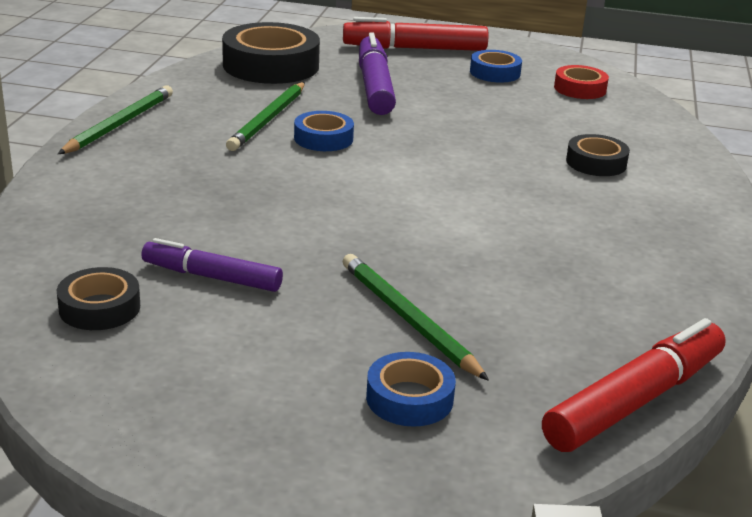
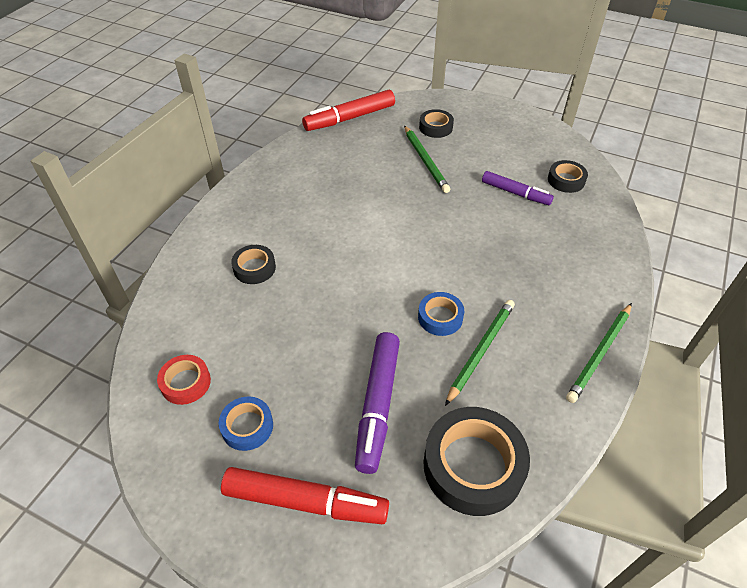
camera: 165 degrees left, 20 degrees up
(409, 398) = (435, 127): blue tape -> black tape

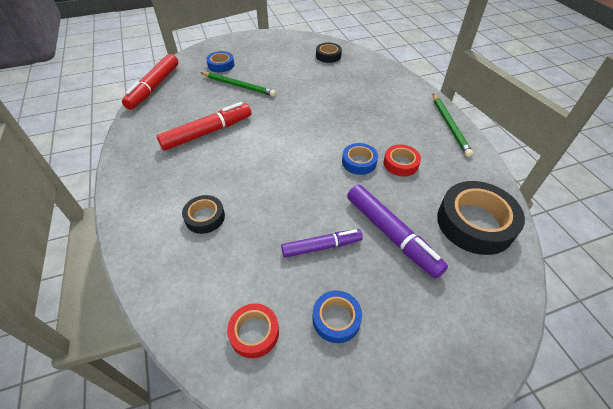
camera: 45 degrees left, 0 degrees up
(305, 501) = (430, 327): red marker -> red marker (207, 132)
(435, 127) = (221, 65): black tape -> blue tape
(480, 350) = (400, 163): green pencil -> red tape
(515, 193) = (312, 75): purple marker -> purple marker (321, 246)

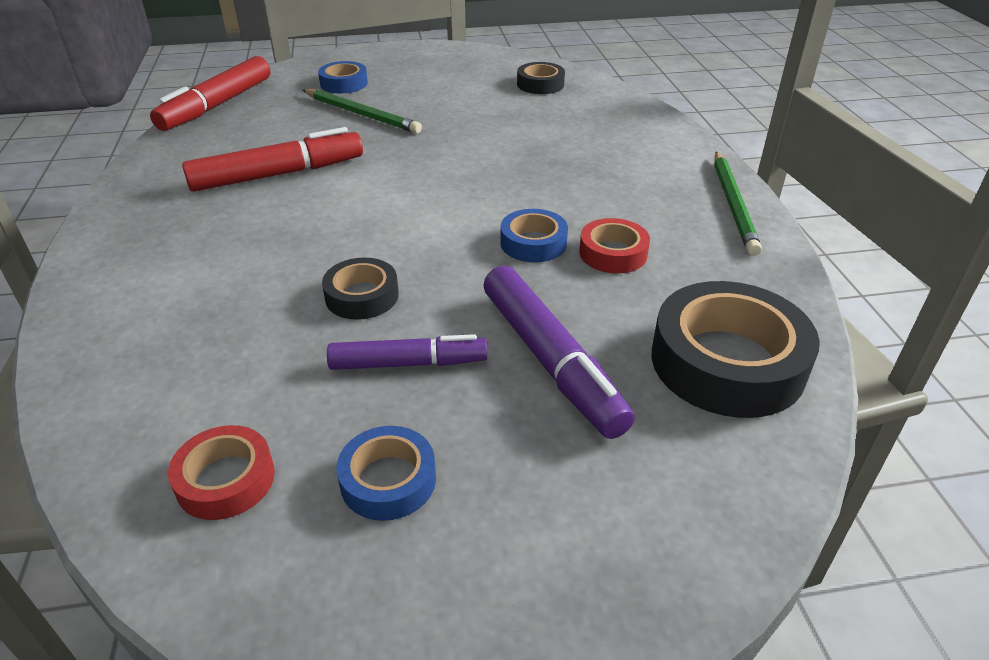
camera: 10 degrees right, 10 degrees down
(205, 217) = (217, 295): black tape -> black tape (362, 296)

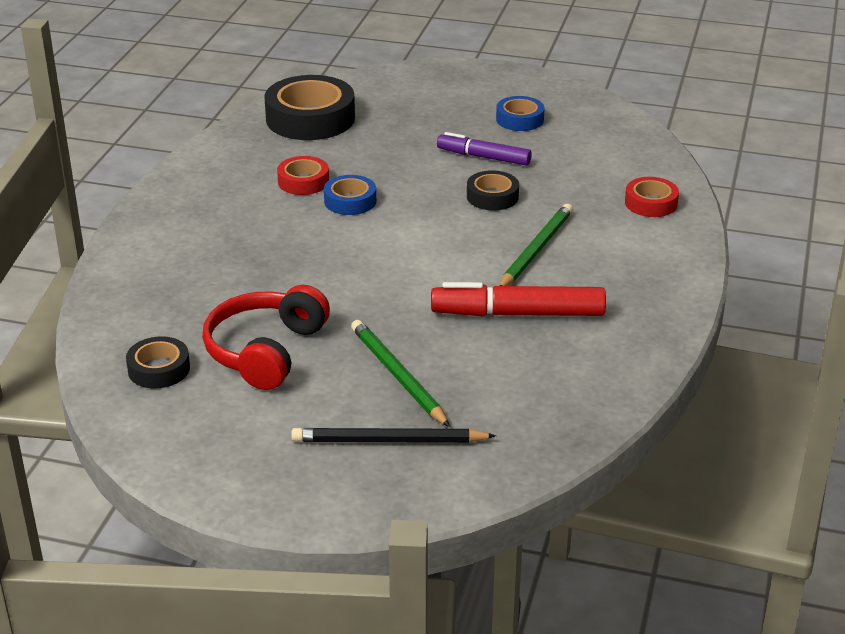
camera: 155 degrees left, 5 degrees down
(217, 105) = (561, 442): red marker -> none
(226, 480) = (596, 136): red tape -> red tape (651, 203)
(344, 83) = (389, 441): blue tape -> black pencil
(476, 107) = (266, 351): none -> red headphones
(551, 361) = (403, 140): purple marker -> none
(733, 204) = (172, 191): green pencil -> green pencil (535, 250)

